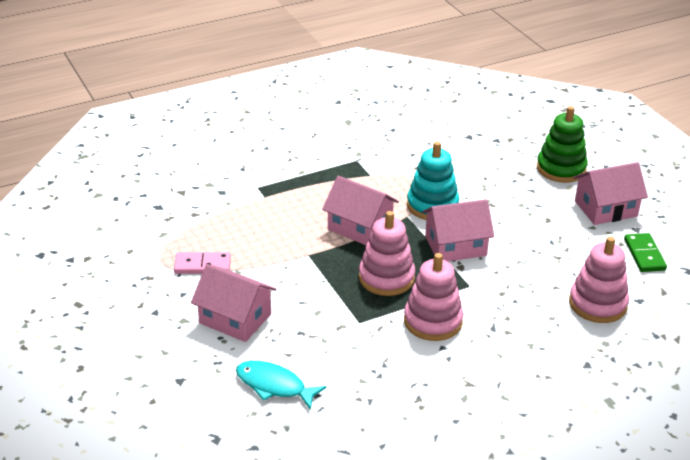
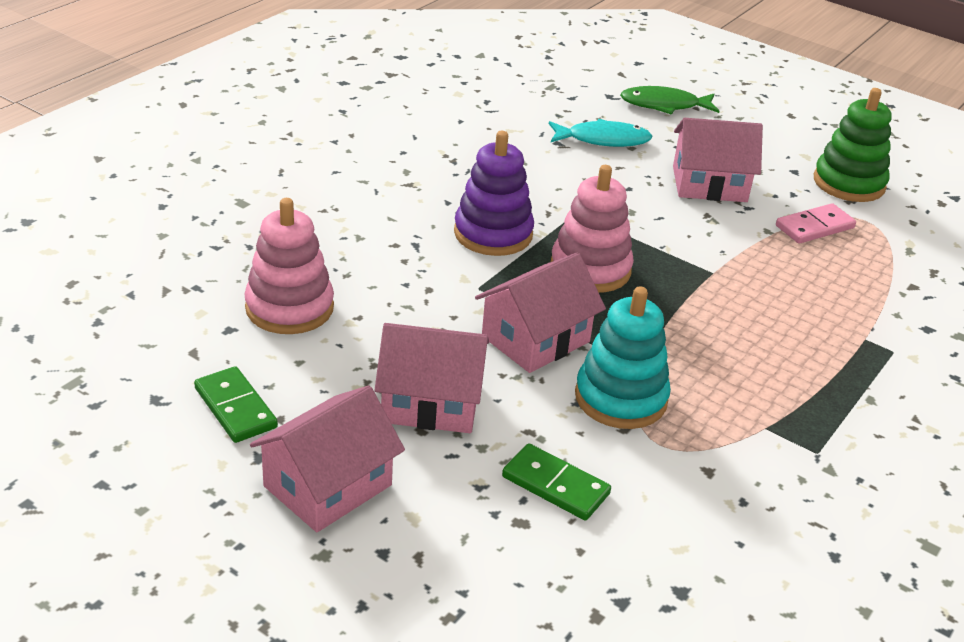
camera: 150 degrees right, 0 degrees up
(178, 411) = (664, 105): none -> green fish
(360, 227) = (689, 329): pink house -> pink house (431, 402)
(433, 321) = (493, 234): pink stacking toy -> purple stacking toy
(495, 181) = (555, 485): none -> green domino
(561, 169) = (451, 562): green stacking toy -> green stacking toy (849, 183)

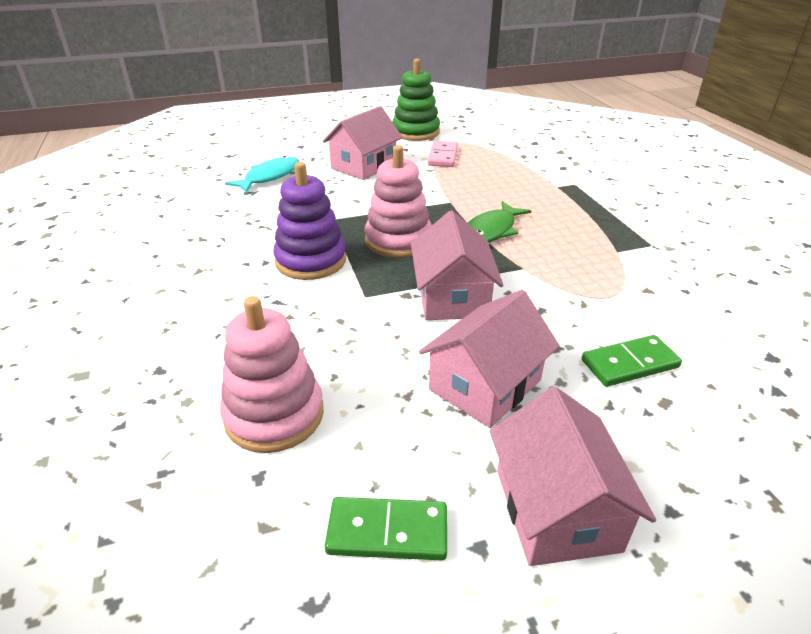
camera: 50 degrees left, 0 degrees up
(620, 398) = (549, 290): turquoise stacking toy -> none
(664, 105) = (267, 145): green fish -> green fish (491, 231)

